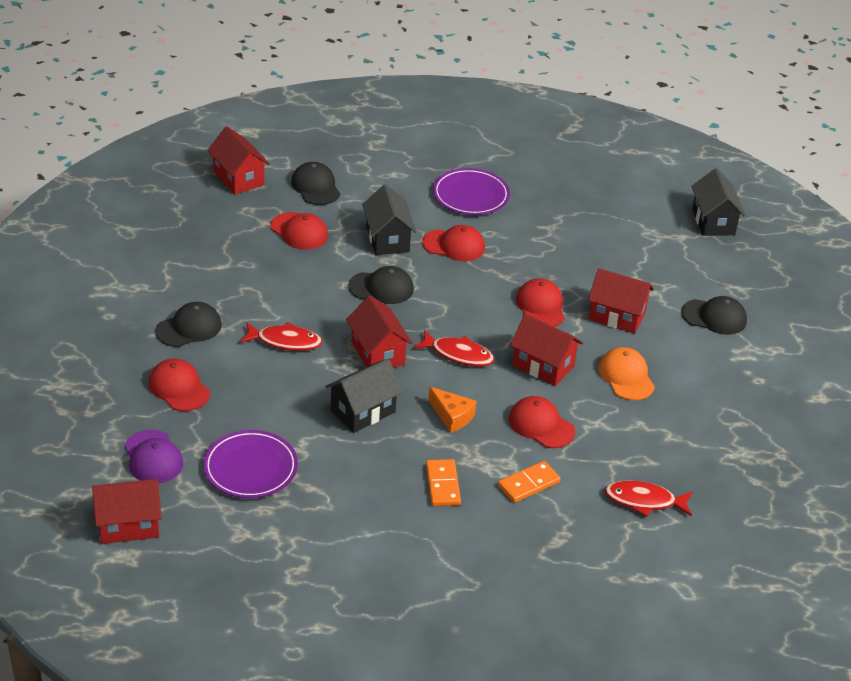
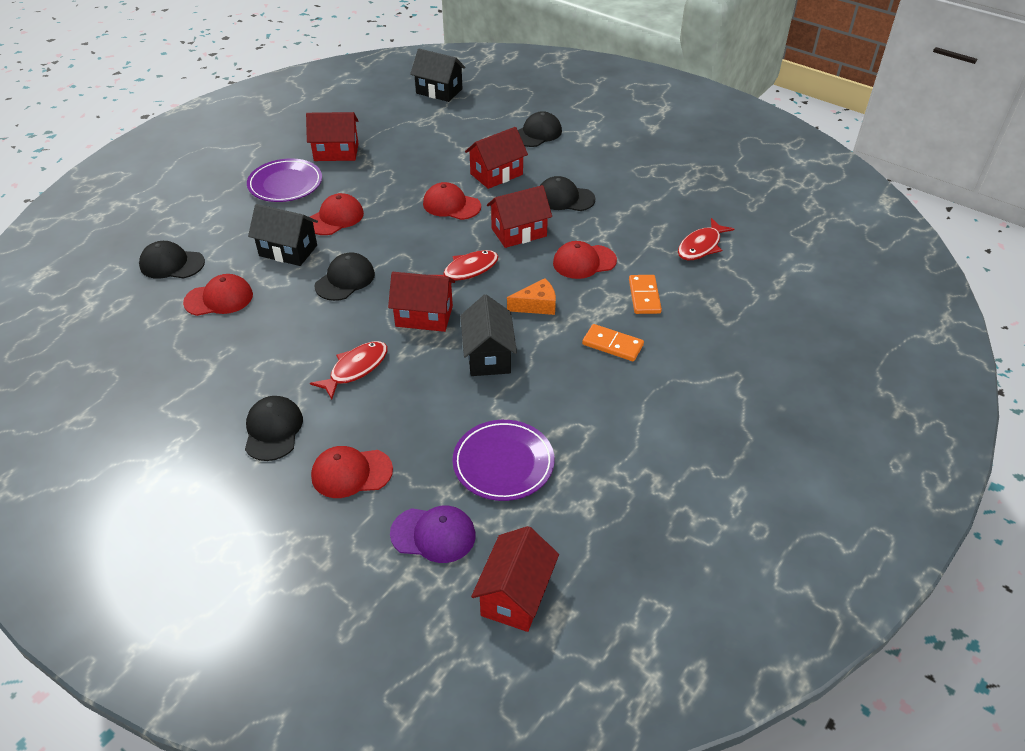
camera: 55 degrees left, 5 degrees up
(238, 178) = (100, 307): red house -> red house (336, 152)
(626, 376) = (565, 198): orange cap -> black cap

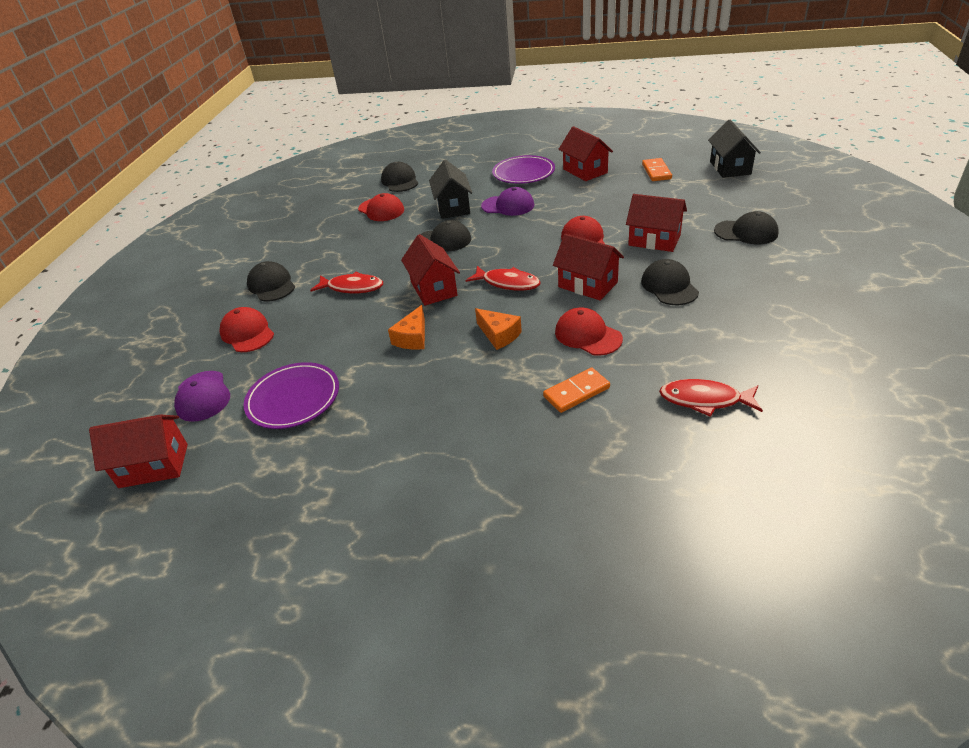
camera: 65 degrees right, 5 degrees down
(273, 430) = (271, 285): black cap -> black cap turned 90 degrees counterclockwise
(335, 218) = (508, 206): red cap -> purple cap
(488, 356) = (413, 338): black house -> orange cheese
(612, 345) = (485, 400): orange domino -> orange domino (656, 171)

